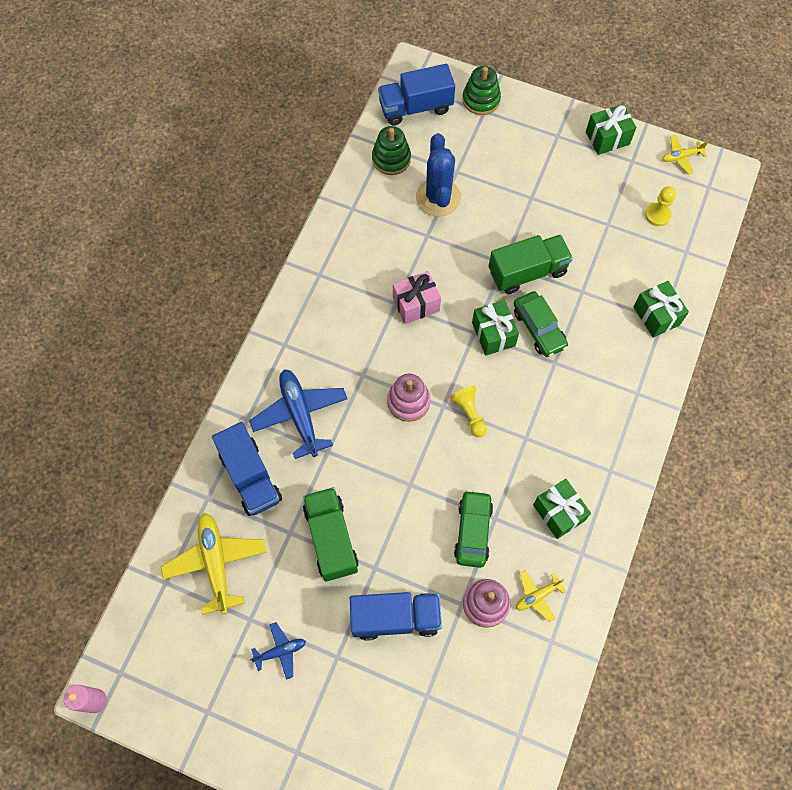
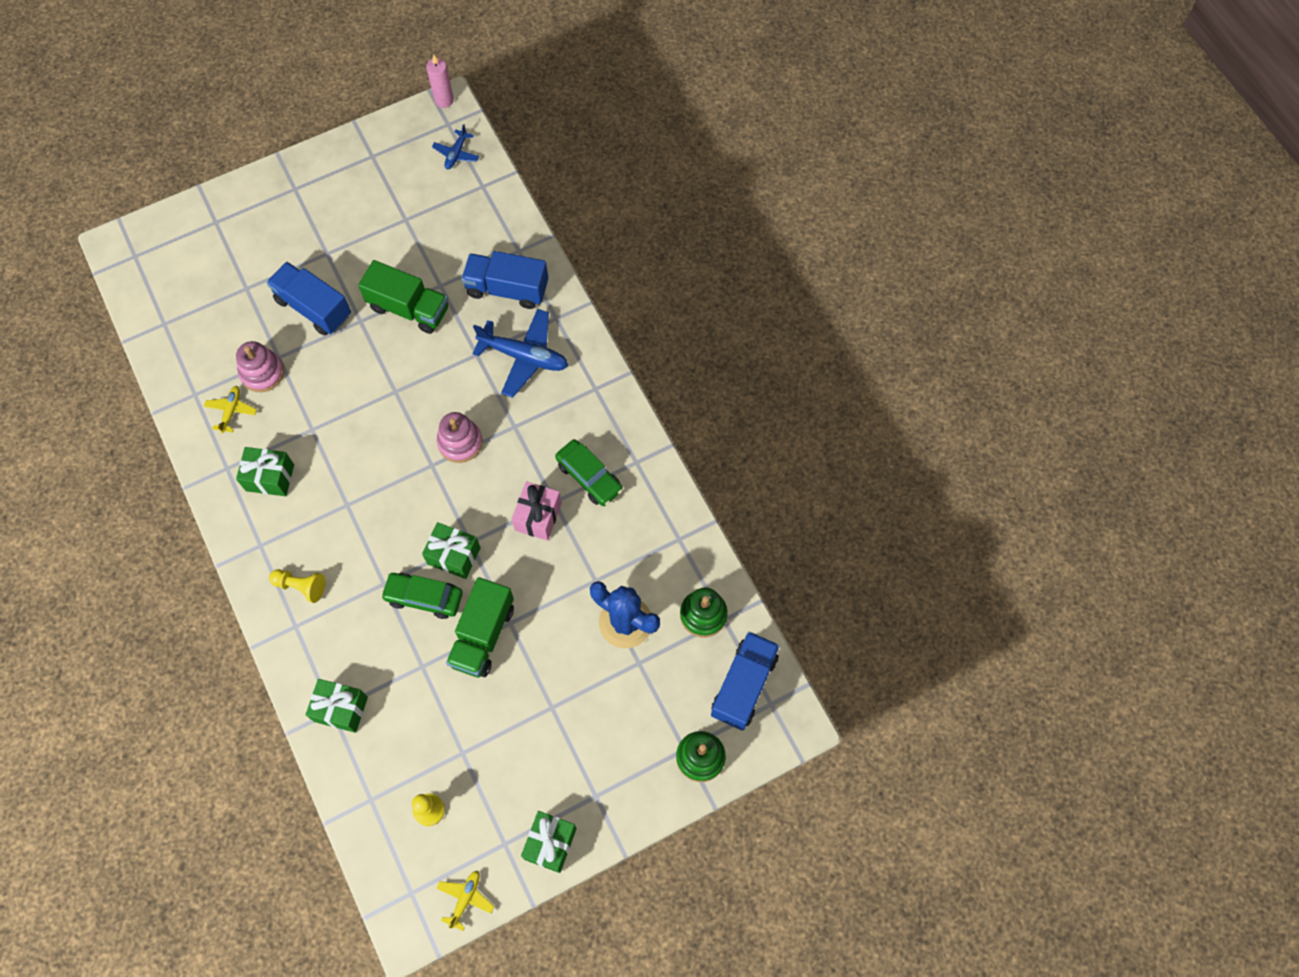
camera: 130 degrees right, 0 degrees up
(216, 563) = (465, 225): yellow plane -> none
(280, 651) = (365, 222): blue plane -> blue plane (456, 154)
(395, 618) = (314, 308): blue truck -> blue truck turned 90 degrees clockwise
(469, 413) = (407, 479): yellow pawn -> yellow pawn (301, 586)
(473, 531) = (318, 406): green car -> green car (589, 477)

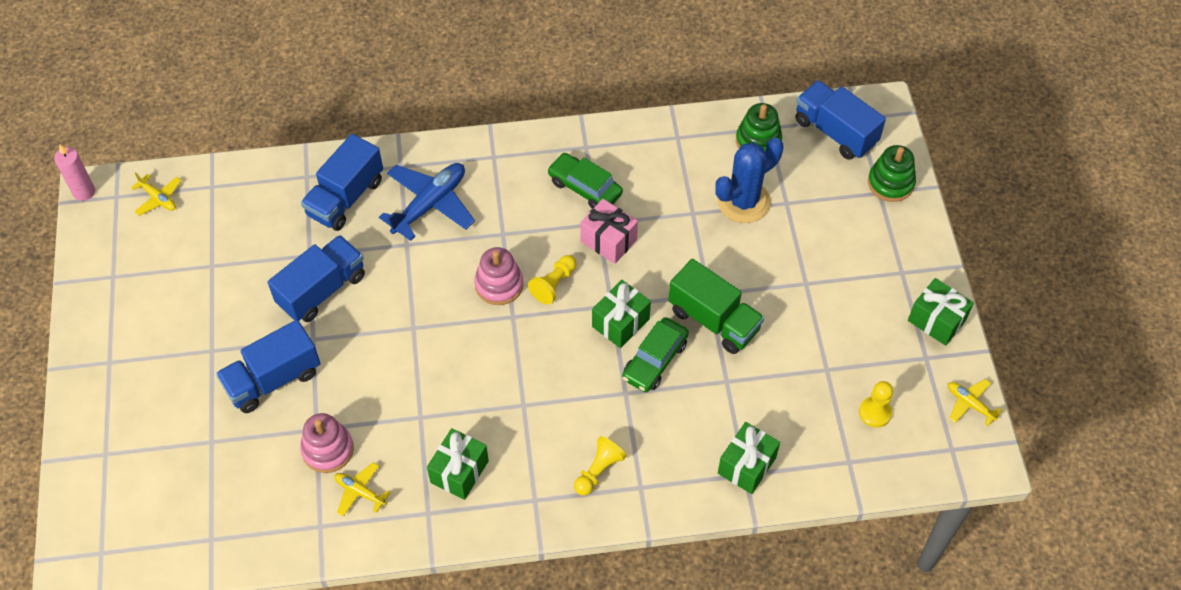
camera: 70 degrees left, 10 degrees down
(409, 308) = (322, 290): green truck -> blue truck
(456, 154) = (158, 198): blue plane -> yellow plane
(475, 487) = (554, 284): none -> yellow pawn
(589, 477) = (585, 188): green car -> green car turned 120 degrees counterclockwise

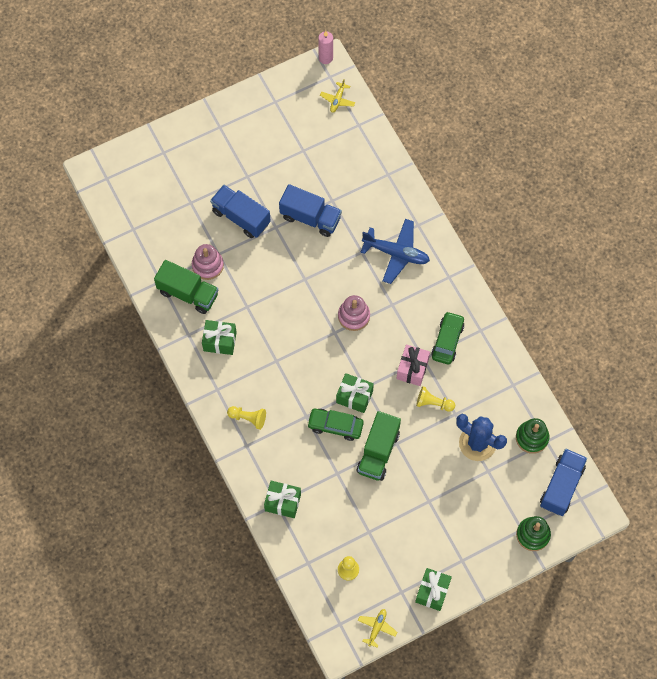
camera: 70 degrees right, 10 degrees up
(345, 197) = (381, 203): blue truck -> none
(360, 492) = (188, 293): yellow plane -> green truck
(554, 284) = (366, 348): yellow pawn -> yellow pawn (433, 403)

